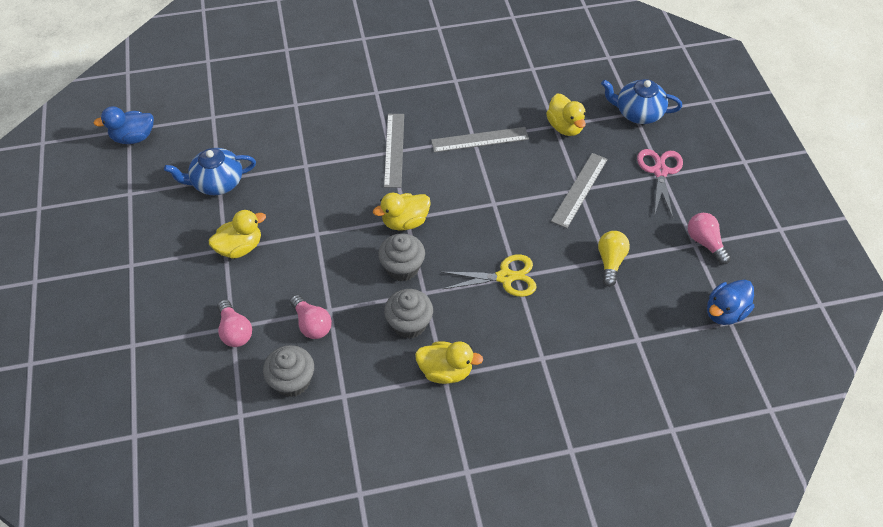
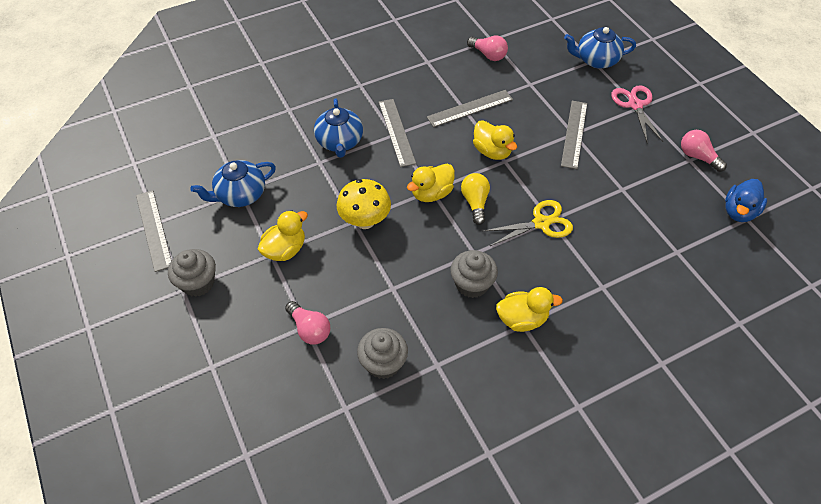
camera: 15 degrees left, 0 degrees up
(125, 200) = (154, 229): none -> grey ruler
(133, 137) = (142, 169): blue duck -> none
(312, 324) = (381, 305): pink light bulb -> pink light bulb (488, 55)
(328, 236) = (365, 221): none -> yellow mushroom
(333, 148) = (340, 142): none -> blue teapot
(402, 268) = (445, 235): grey cupcake -> grey cupcake (198, 283)
(565, 127) = (539, 83): yellow duck -> yellow duck (492, 151)
(610, 261) = (626, 190): yellow light bulb -> yellow light bulb (475, 202)

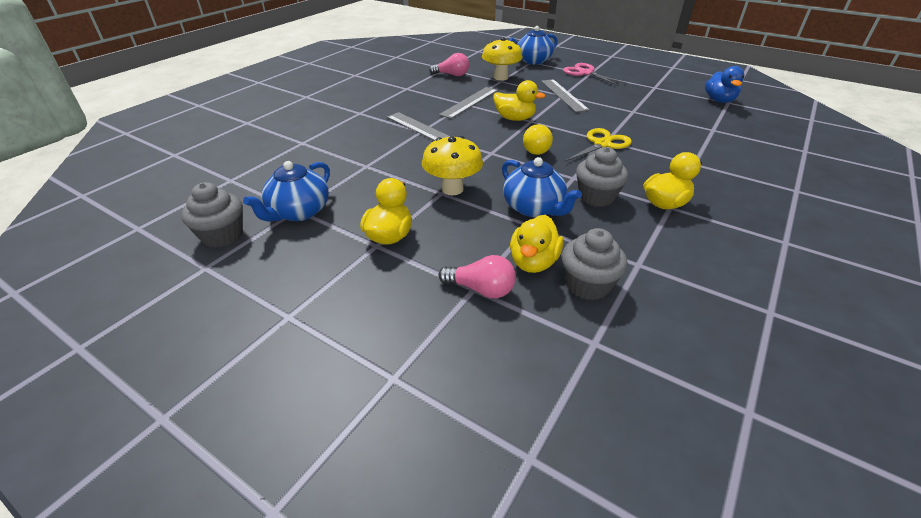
camera: 30 degrees left, 15 degrees down
(154, 229) = (205, 275): grey ruler -> none
(198, 283) = (305, 302): grey cupcake -> grey cupcake (222, 235)
(340, 142) = (374, 148): blue teapot -> blue teapot (534, 208)
(431, 193) = (494, 154): yellow duck -> yellow duck (533, 262)
(475, 202) = (536, 149): yellow light bulb -> yellow light bulb turned 135 degrees counterclockwise
(535, 78) = (501, 77): none -> yellow mushroom
(697, 157) = (657, 84): pink light bulb -> none

